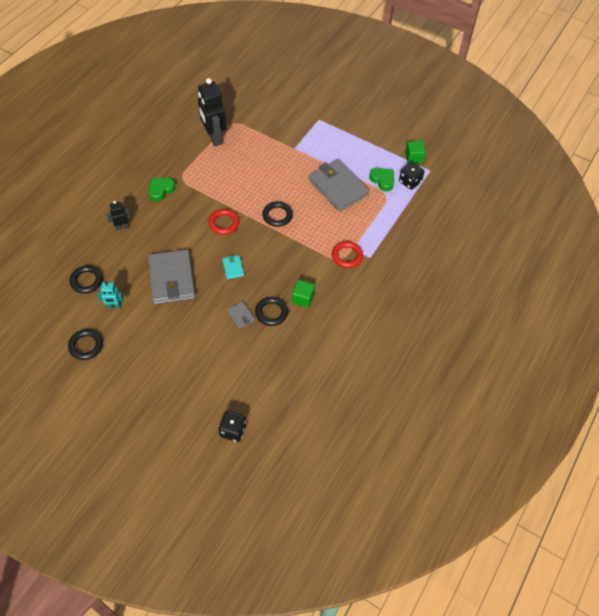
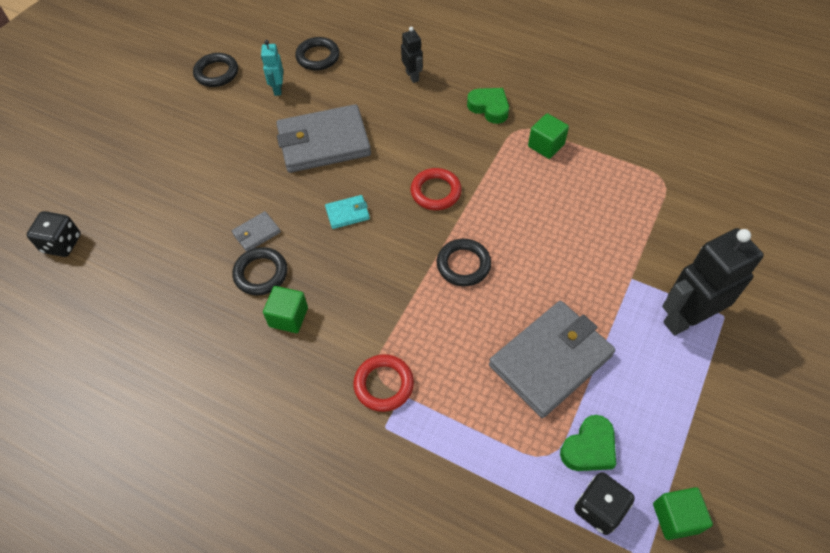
camera: 90 degrees right, 0 degrees up
(198, 168) = (546, 145): none -> green cube
(214, 138) = (619, 158): black robot -> black robot (686, 318)

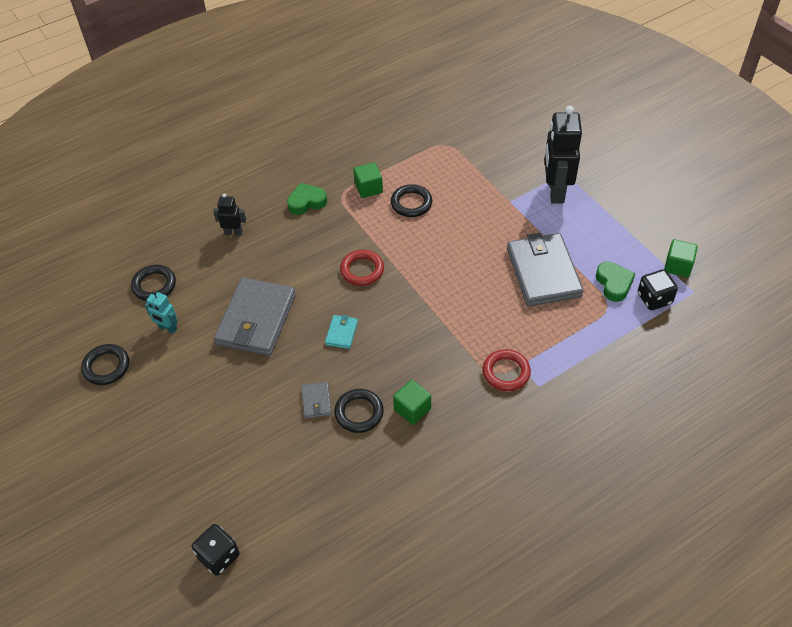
camera: 60 degrees left, 5 degrees down
(463, 265) = (438, 283): black ring -> black ring (411, 203)

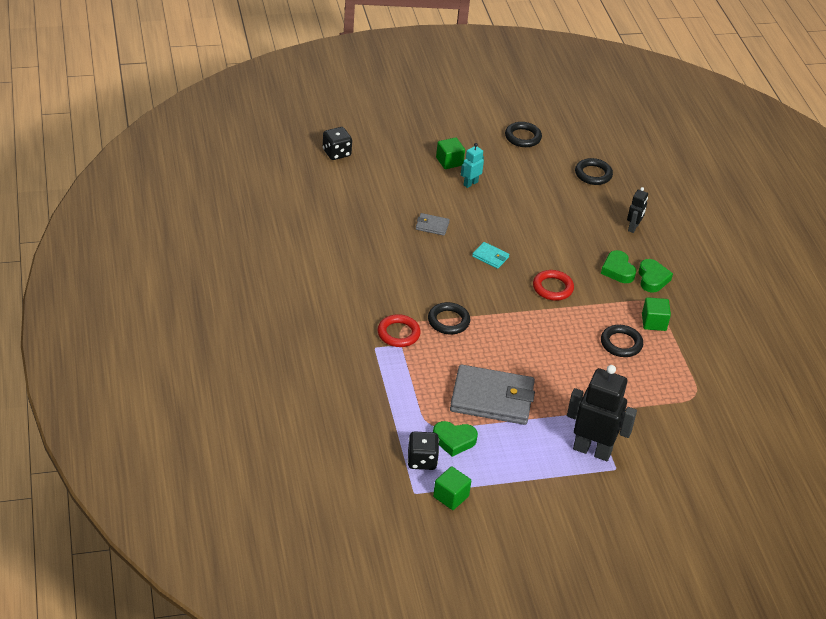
camera: 105 degrees right, 10 degrees down
(167, 328) = (544, 172): turquoise robot -> turquoise robot (470, 183)
(256, 320) = (529, 216): grey wallet -> none
(307, 229) = (617, 270): none -> green heart
(359, 413) = (409, 243): black ring -> black ring (448, 321)
(412, 409) = (395, 271): green cube -> green cube (449, 161)

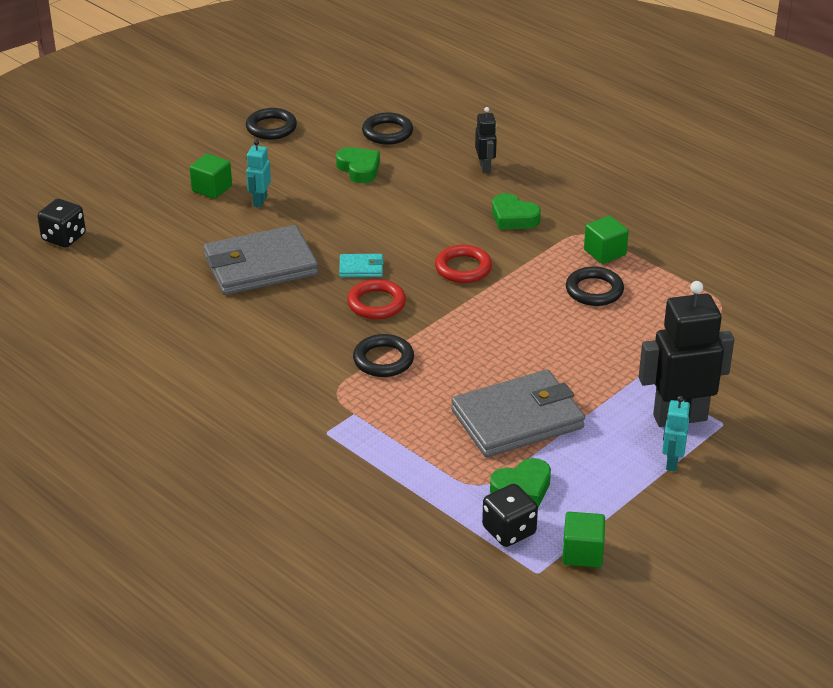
camera: 30 degrees left, 5 degrees down
(398, 333) = (339, 402): red ring -> red ring (376, 303)
(432, 226) = (260, 266): grey wallet -> grey wallet, size x2.30
(558, 474) = (671, 462): none -> turquoise robot
(652, 279) = (558, 209): green heart -> green heart (359, 169)

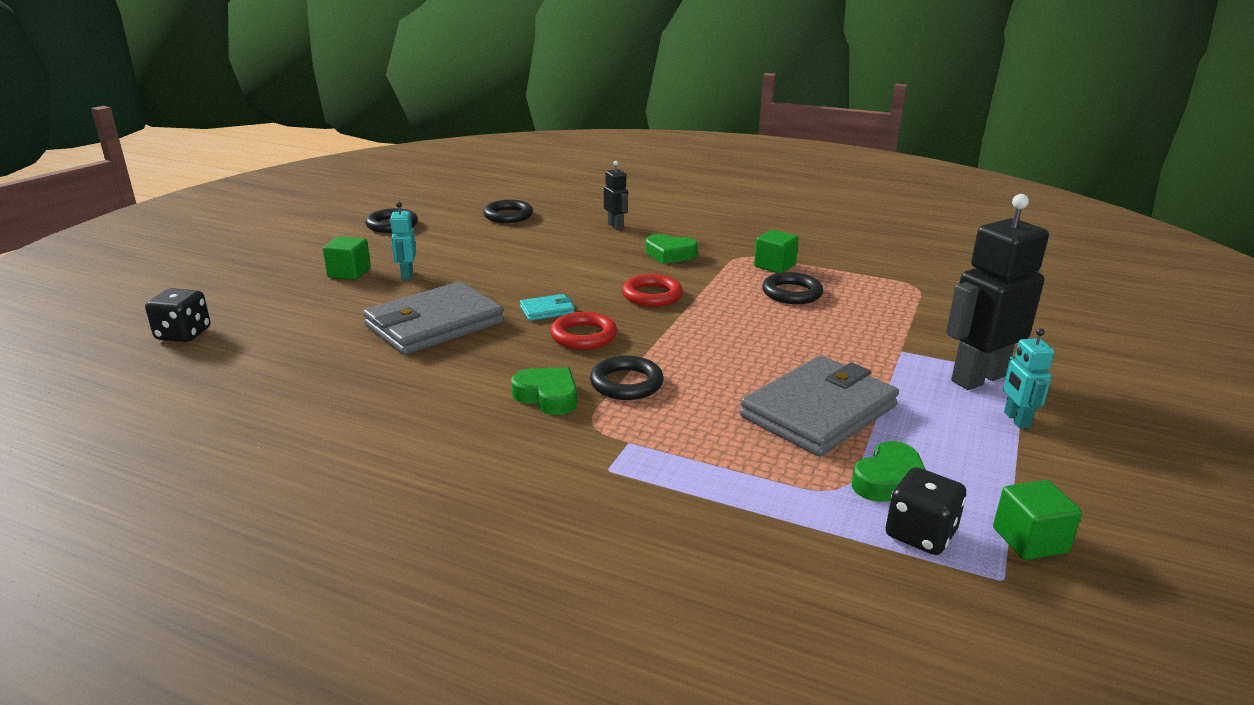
camera: 20 degrees left, 10 degrees down
(359, 169) = (497, 241): green heart -> green heart (547, 396)

